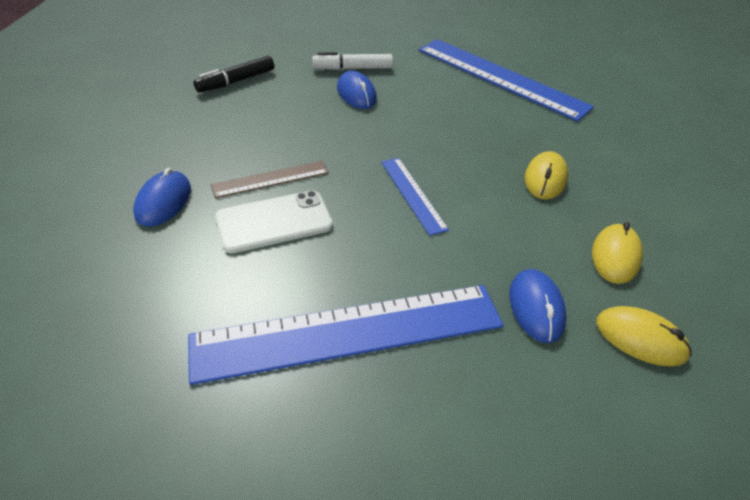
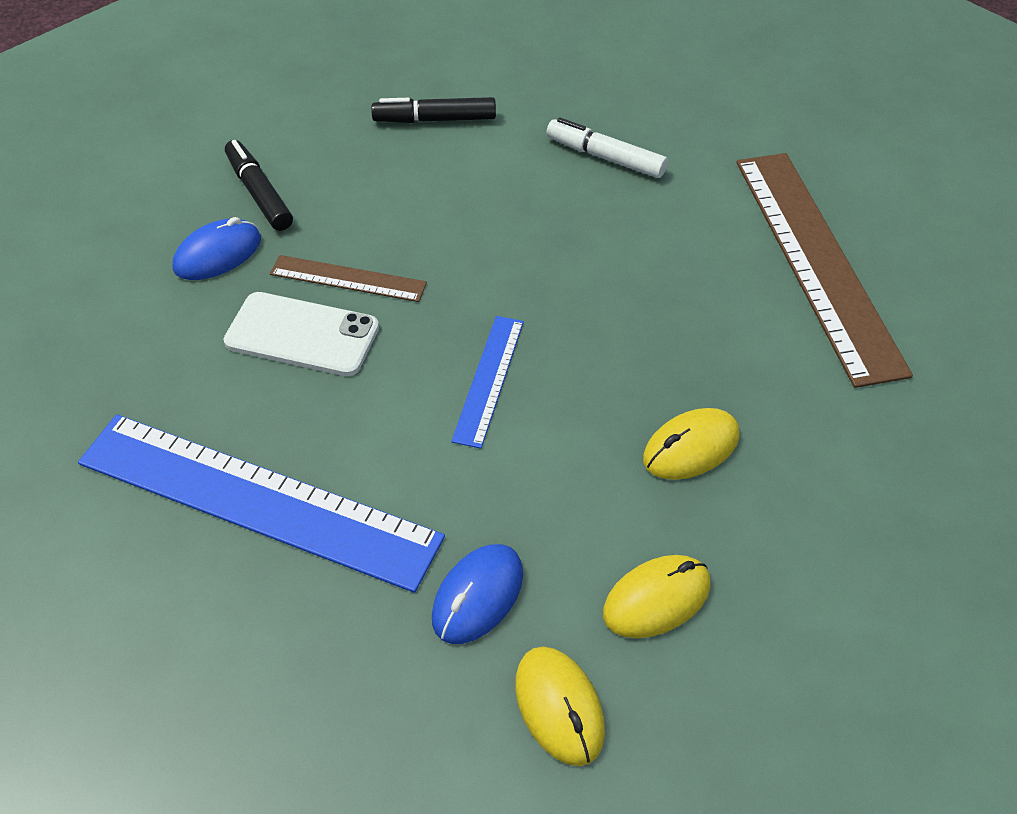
camera: 40 degrees right, 5 degrees up
(158, 156) = (259, 193): none -> black marker
(356, 94) = (568, 201): blue mouse -> none
(500, 78) = (816, 261): blue ruler -> brown ruler

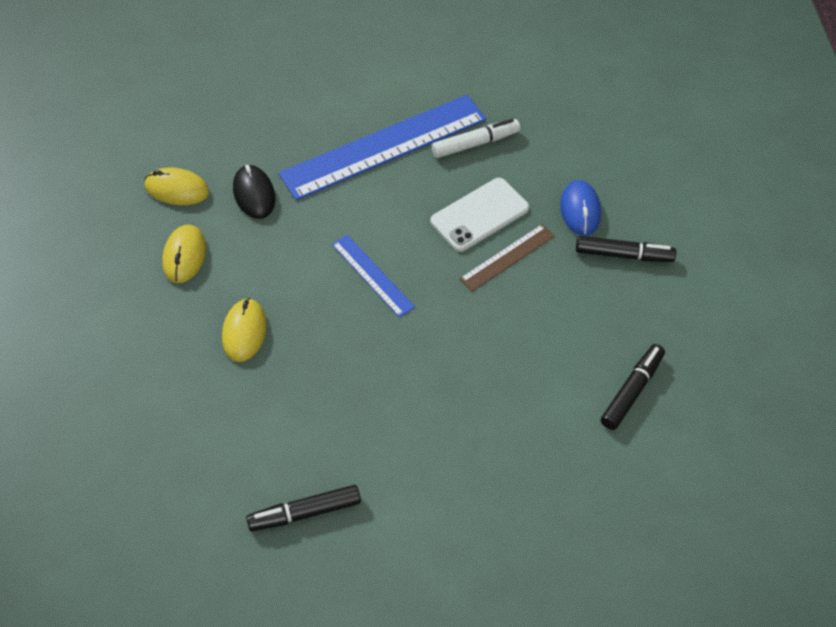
camera: 125 degrees right, 5 degrees up
(478, 596) = (254, 194): blue mouse -> black mouse
(605, 157) = (508, 466): white marker -> white marker (475, 144)
(816, 261) = (304, 512): brown ruler -> black marker

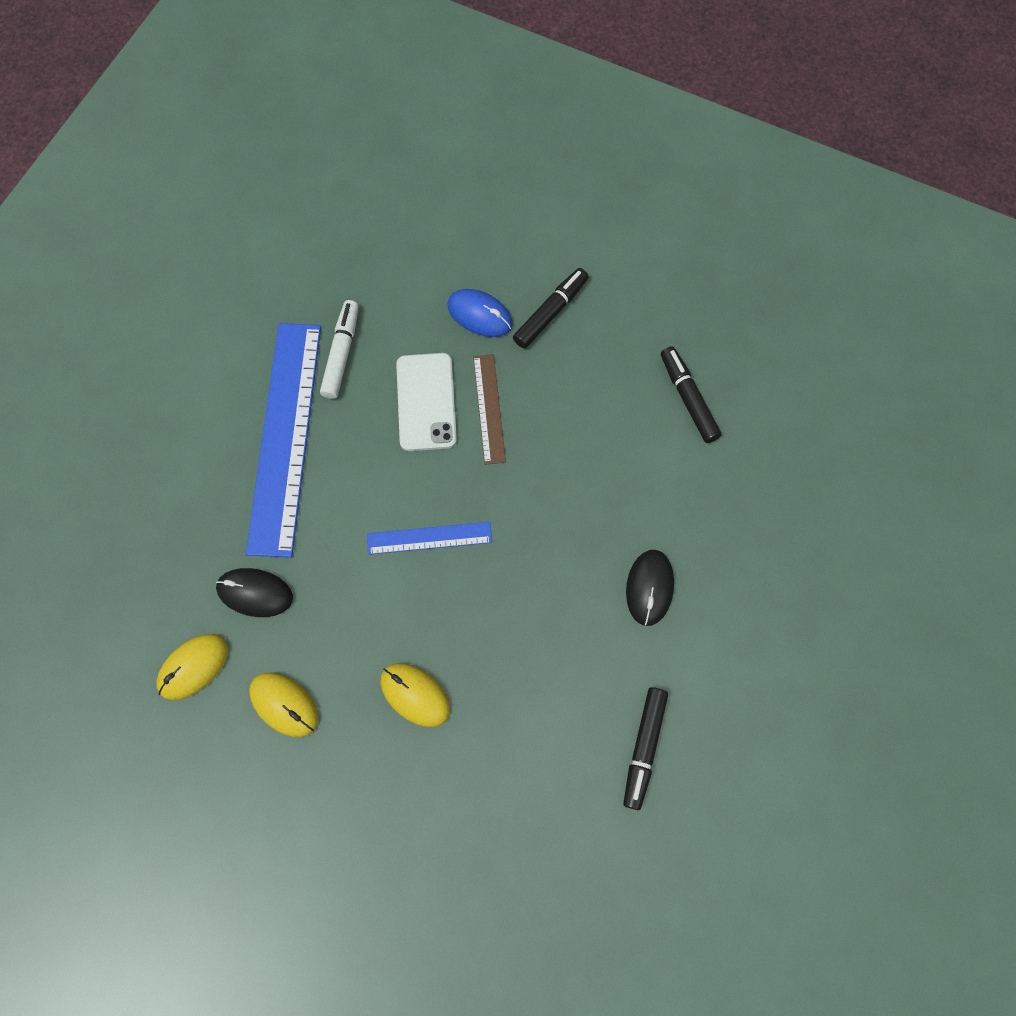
camera: 55 degrees left, 15 degrees up
(442, 447) = (649, 588): none -> black mouse

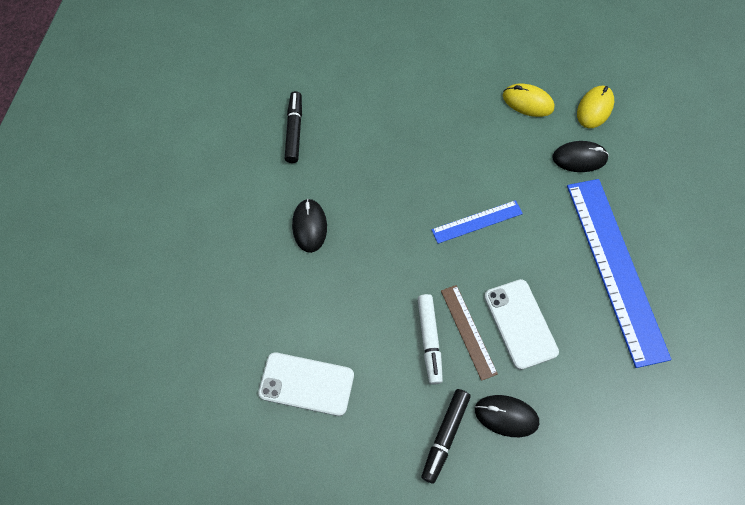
camera: 165 degrees right, 5 degrees down
(342, 353) = (606, 348): white marker -> white marker (429, 340)
(415, 695) = (448, 126): yellow mouse -> none
(480, 315) = (506, 416): blue mouse -> black mouse
(688, 398) = (306, 384): black marker -> white phone

